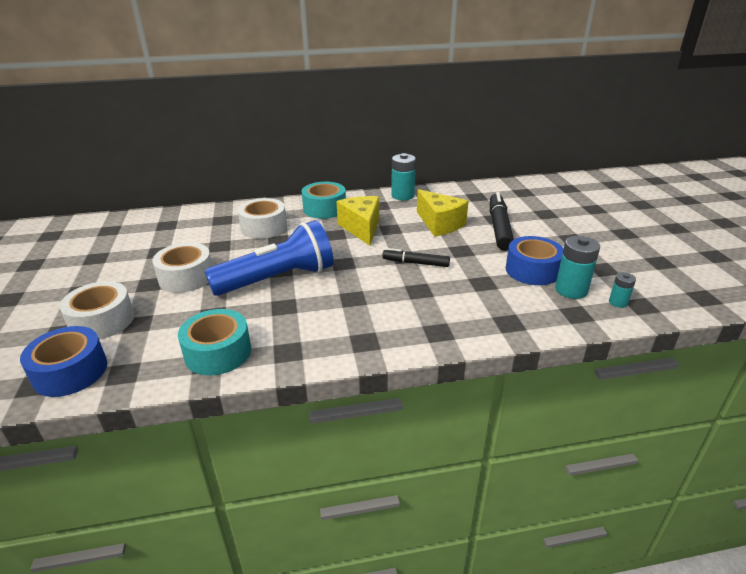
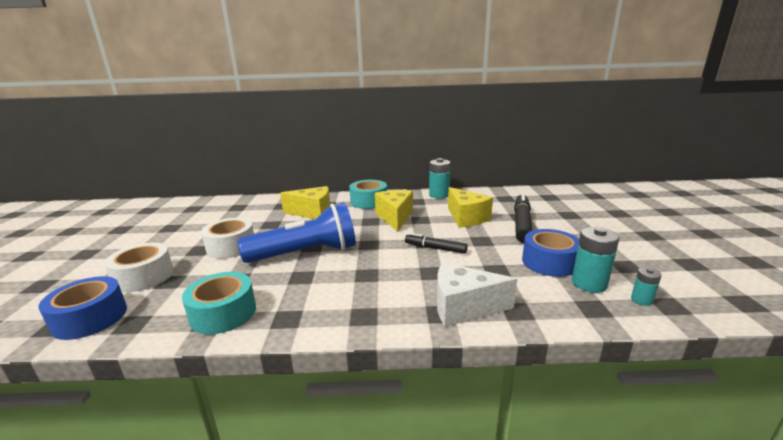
camera: 10 degrees right, 10 degrees down
(264, 227) = (313, 213): white tape -> yellow cheese
(459, 324) = (463, 307): none -> white cheese

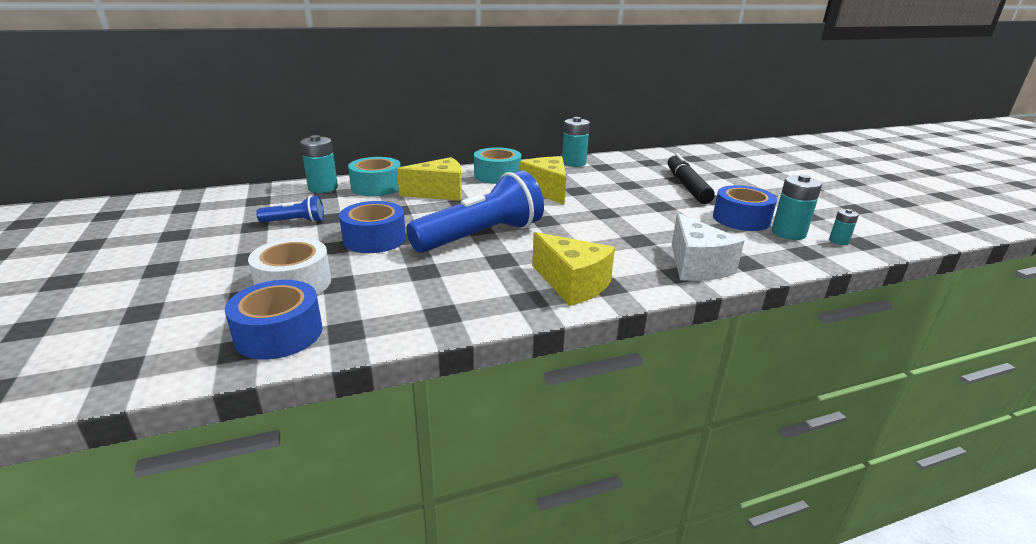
camera: 20 degrees left, 5 degrees up
(197, 227) = (295, 222): none -> blue flashlight
(223, 313) = (450, 305): turquoise tape -> turquoise tape (376, 187)
(231, 247) = (374, 239): white tape -> blue tape
(240, 202) = (323, 188): none -> turquoise battery
(435, 248) = (621, 217): black marker -> none
(463, 307) = (696, 266): white cheese -> white cheese turned 90 degrees counterclockwise
(466, 218) = (626, 185): yellow cheese -> yellow cheese (572, 284)

